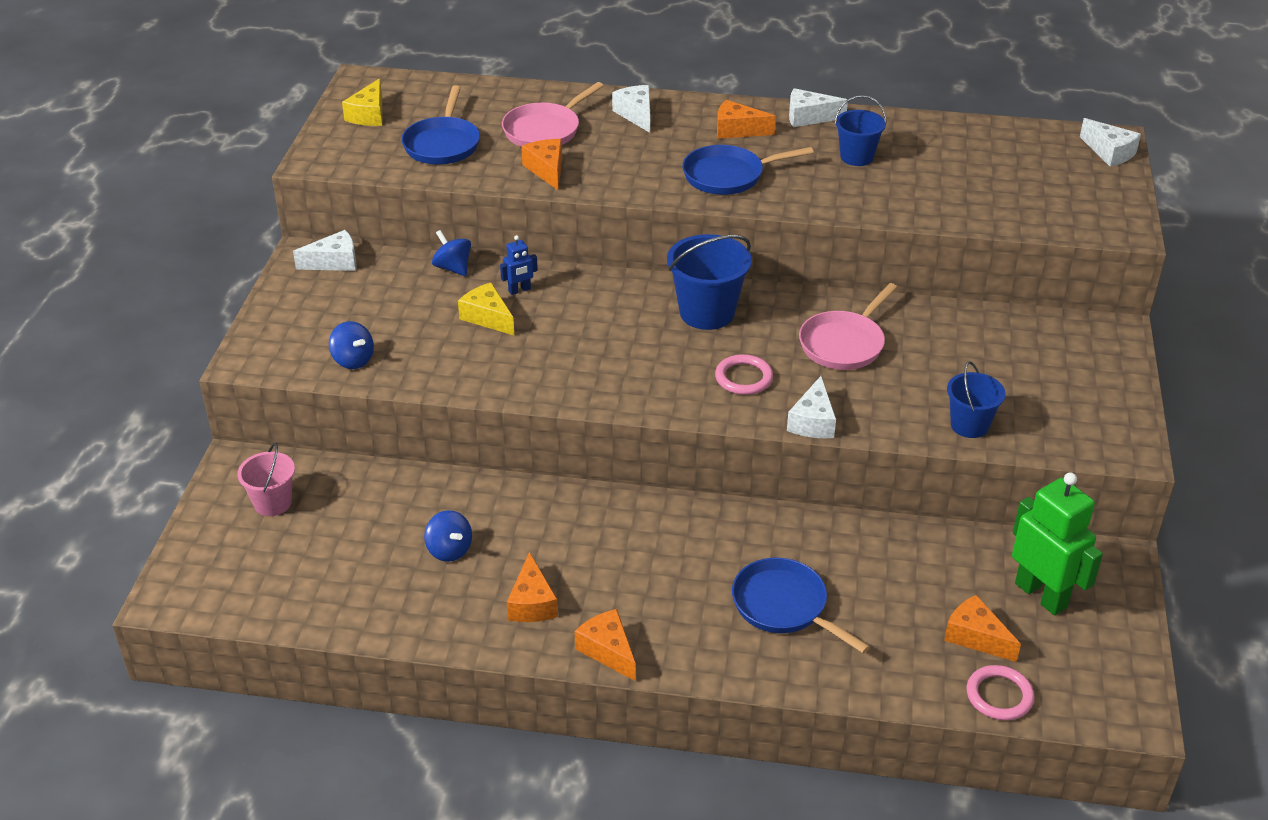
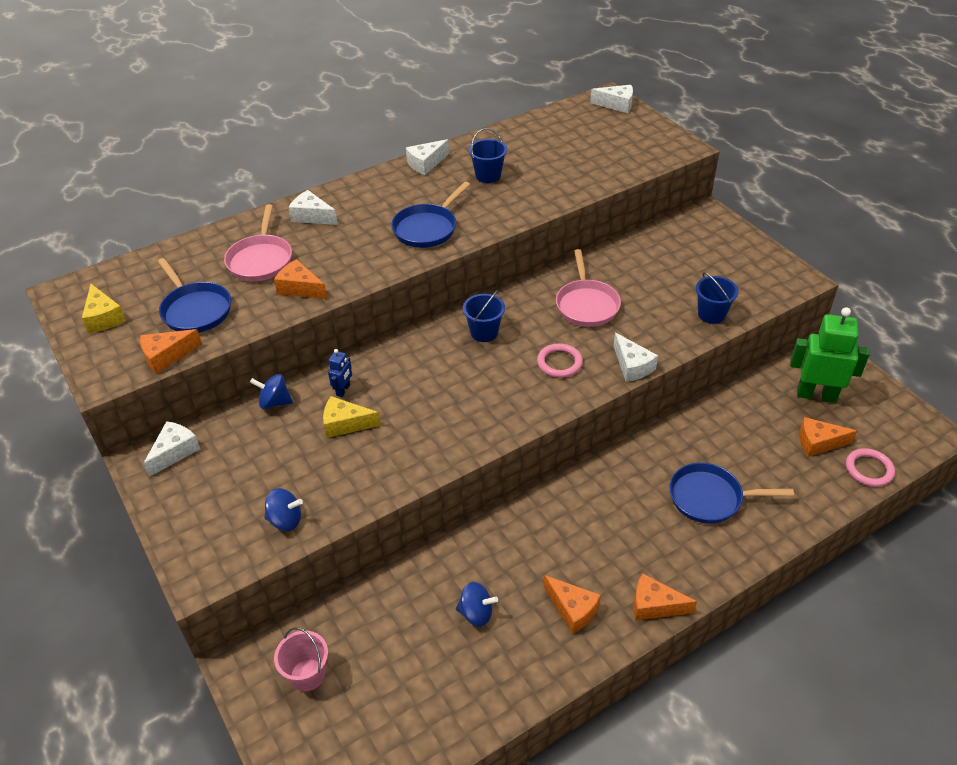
camera: 40 degrees left, 5 degrees up
(707, 312) = (484, 332): blue bucket -> blue bucket, size x0.63
(737, 130) = (393, 194): orange cheese -> orange cheese (166, 356)

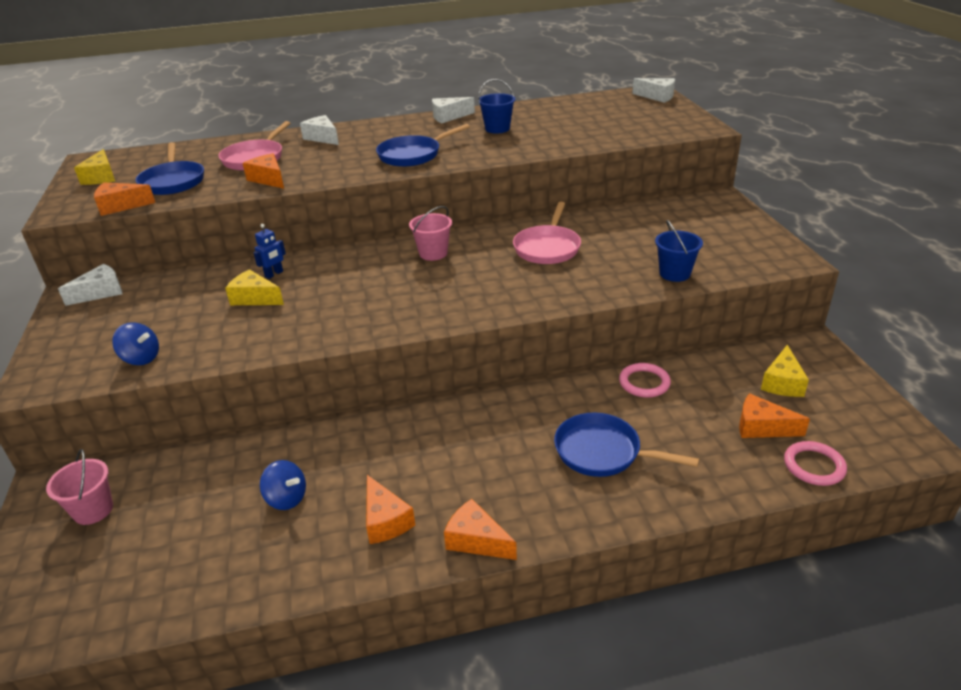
camera: 20 degrees right, 10 degrees down
(274, 402) = (210, 273): blue spinning top -> none
(484, 332) = (433, 253): blue bucket -> pink bucket
(559, 363) = (488, 286): pink ring -> pink ring (644, 383)
(632, 366) = (560, 301): white cheese -> none
(816, 395) = (782, 382): green robot -> yellow cheese

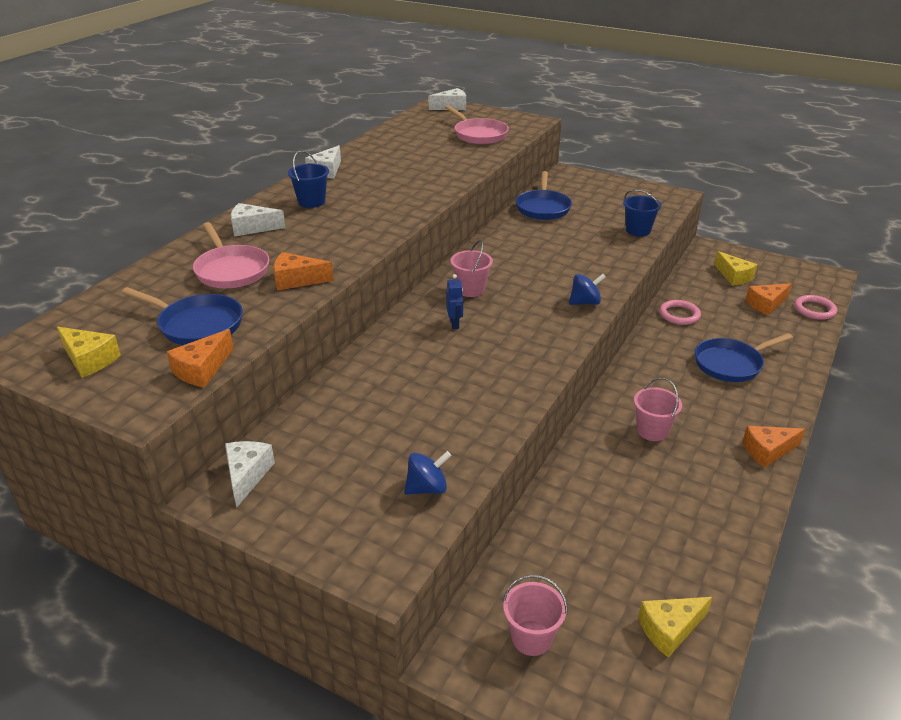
camera: 50 degrees left, 0 degrees up
(254, 298) = (410, 392): yellow cheese -> yellow cheese (670, 629)
(274, 274) = (382, 368): blue robot -> blue robot (454, 324)
(286, 498) = (636, 516): blue spinning top -> blue spinning top (585, 302)
(385, 520) = (710, 480): orange cheese -> none
(413, 155) = (376, 211): blue pan -> blue pan (543, 207)
(422, 452) = (652, 431): none -> pink bucket
(497, 129) = (393, 167): blue bucket -> blue bucket (311, 202)
(547, 247) = (536, 249): pink pan -> pink pan (478, 134)

